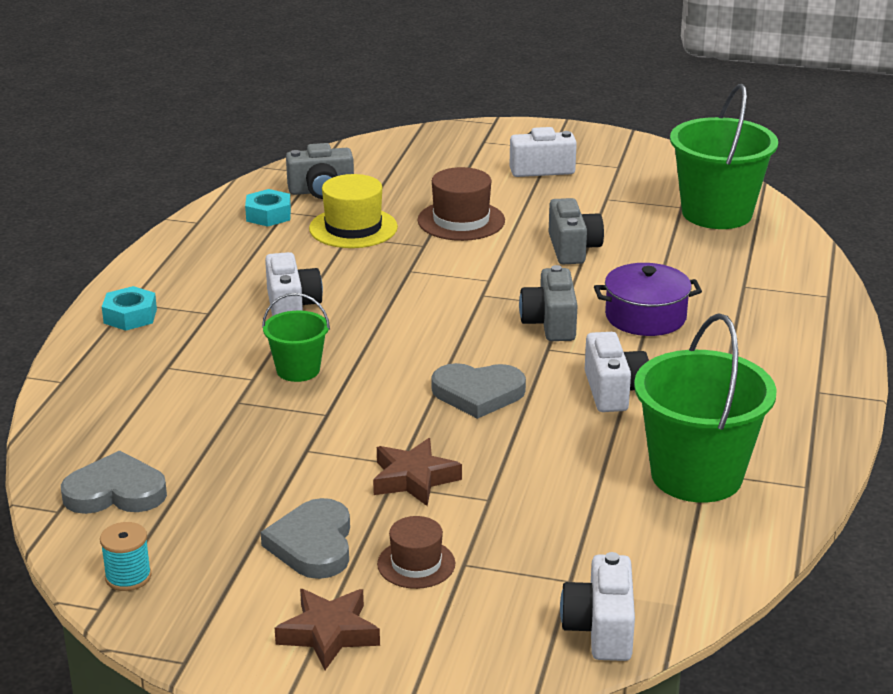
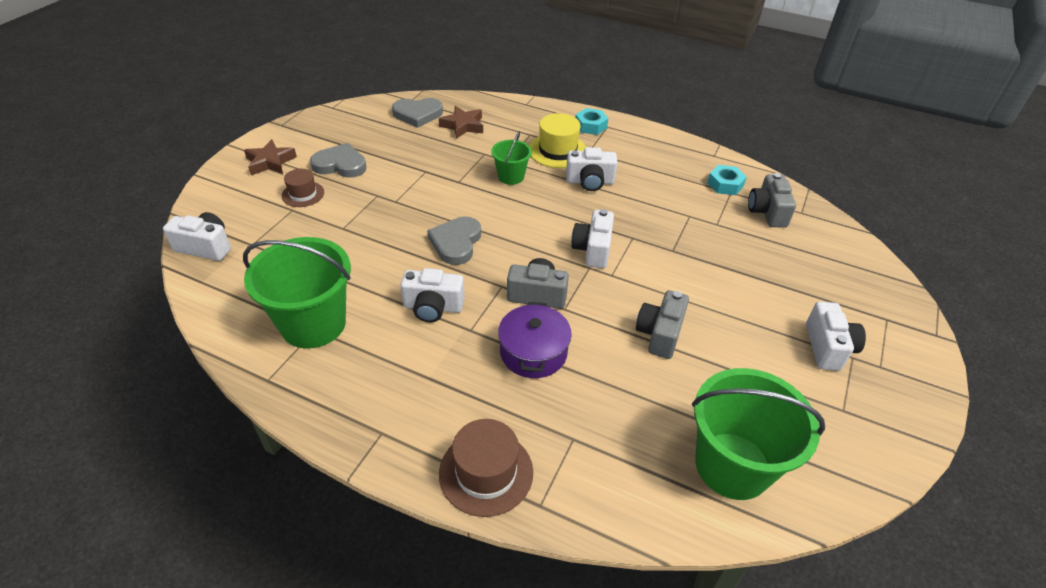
camera: 100 degrees right, 15 degrees up
(115, 492) = (417, 114): grey heart -> grey heart turned 75 degrees clockwise
(128, 577) = (349, 115): turquoise spool -> none
(353, 228) = (703, 220): yellow hat -> yellow hat (558, 151)
(414, 479) = (378, 204): brown star -> brown star (463, 126)
(446, 294) = (593, 250): none -> white camera
(461, 221) = (715, 277): brown hat -> brown hat (486, 472)
(573, 249) = (659, 334): grey camera -> grey camera turned 105 degrees clockwise

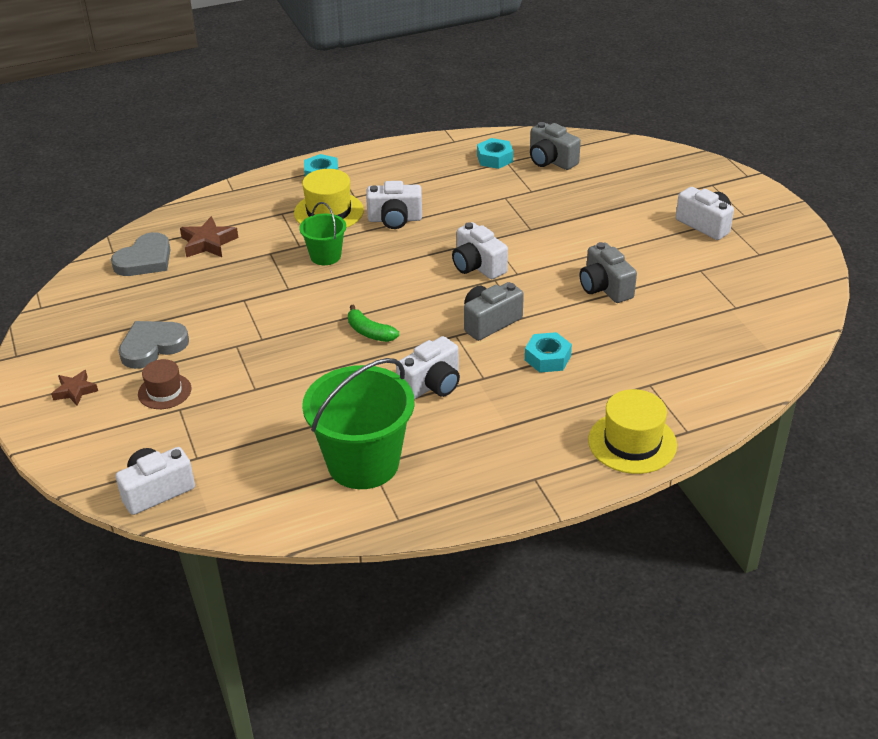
camera: 45 degrees left, 5 degrees down
(270, 162) = (75, 391): brown star -> brown star, size x0.66
(456, 243) = (369, 332): grey heart -> green banana
(486, 472) = (632, 442): brown hat -> yellow hat
(533, 352) = (547, 358): purple pot -> turquoise nut
(590, 182) = (395, 219): white camera -> white camera turned 45 degrees clockwise
(732, 465) = (749, 327): green bucket -> none

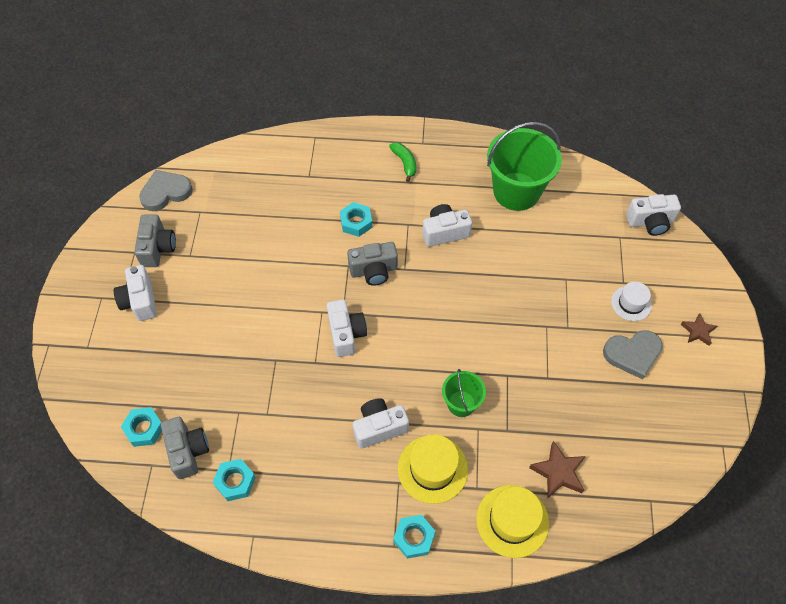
camera: 155 degrees left, 20 degrees up
(145, 260) = (622, 473): grey heart -> grey heart (165, 192)
(164, 391) = (631, 303): brown hat -> white hat
(369, 332) = (464, 298): green banana -> green banana (405, 163)
(395, 219) = (379, 428): white camera -> white camera turned 45 degrees counterclockwise
(601, 160) = (144, 429): none -> turquoise nut
(605, 288) = (270, 268): grey camera -> grey camera (157, 248)
(632, 442) = (351, 142): yellow hat -> yellow hat (512, 521)

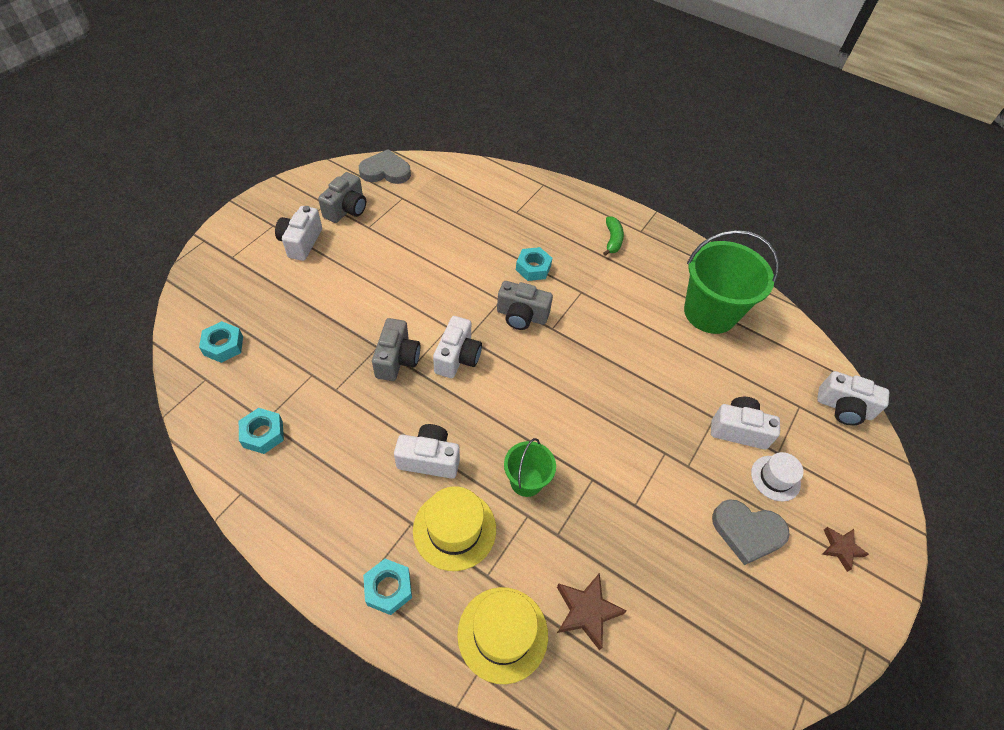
camera: 25 degrees right, 5 degrees down
(188, 451) = (244, 384): grey camera -> grey camera (397, 359)
(444, 232) = (613, 315): white camera -> white camera (738, 430)

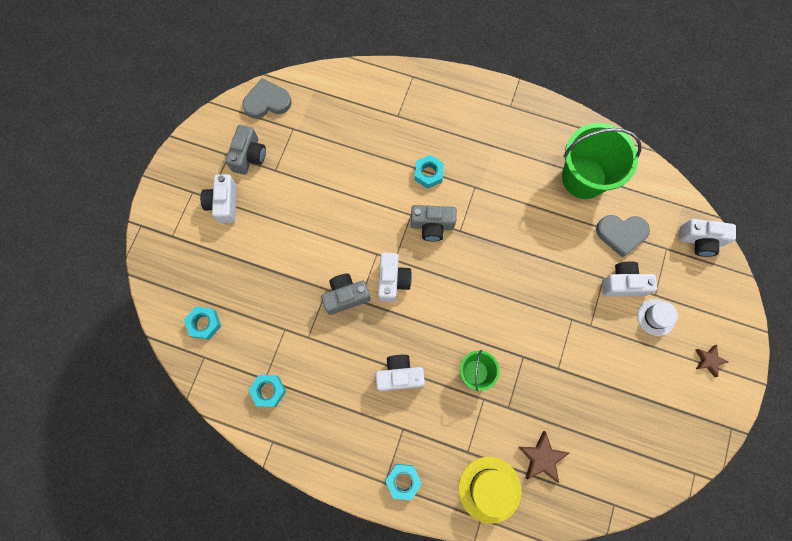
camera: 10 degrees left, 20 degrees up
(397, 359) = (346, 296): grey camera -> grey camera turned 105 degrees counterclockwise
(454, 529) = (435, 425): yellow hat -> none
(612, 240) = (488, 123): green banana -> none
(747, 532) = (641, 366): grey heart -> grey heart (621, 234)

